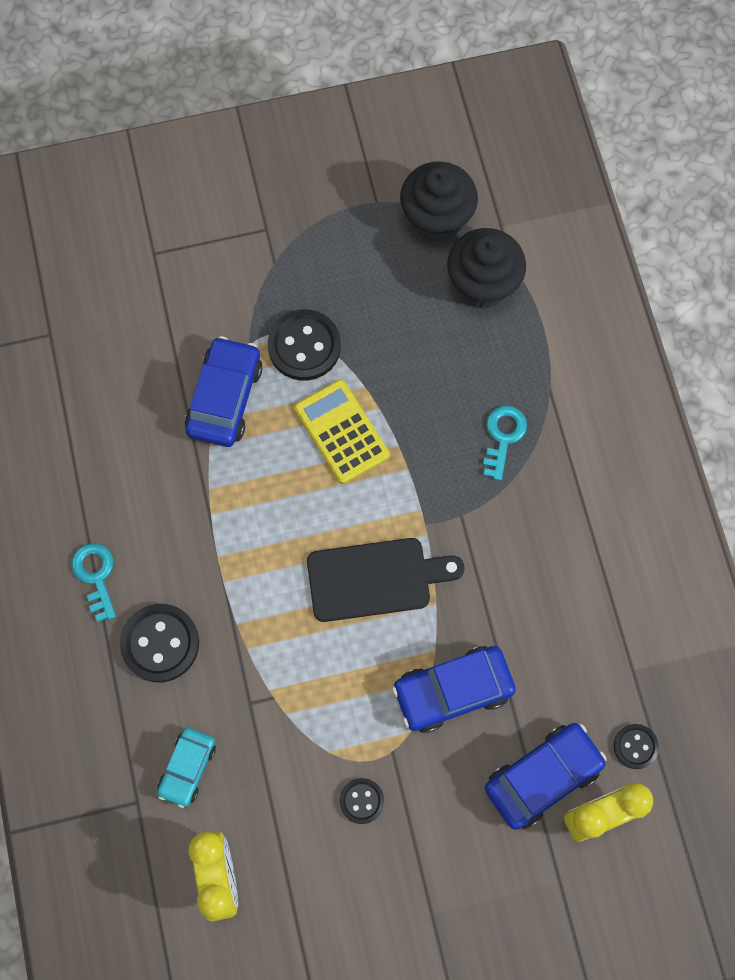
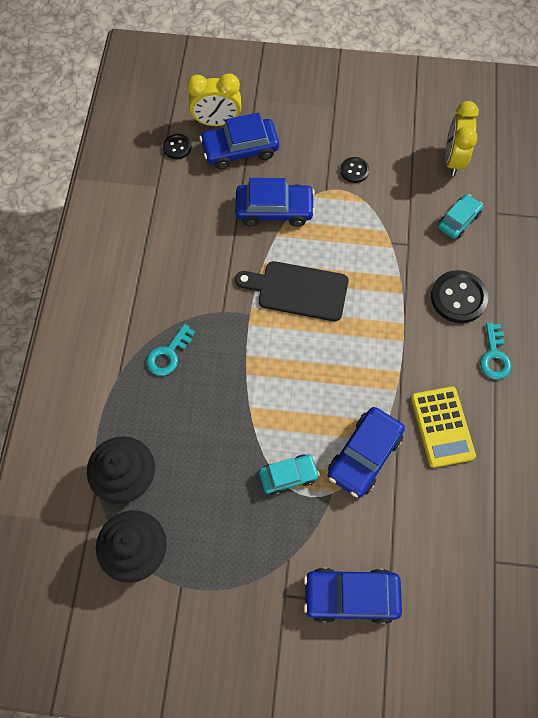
camera: 160 degrees left, 5 degrees down
(196, 251) = (351, 596): none -> blue car
(304, 346) = (288, 476): black button -> turquoise car
(341, 432) = (284, 398): yellow calculator -> yellow calculator (442, 427)

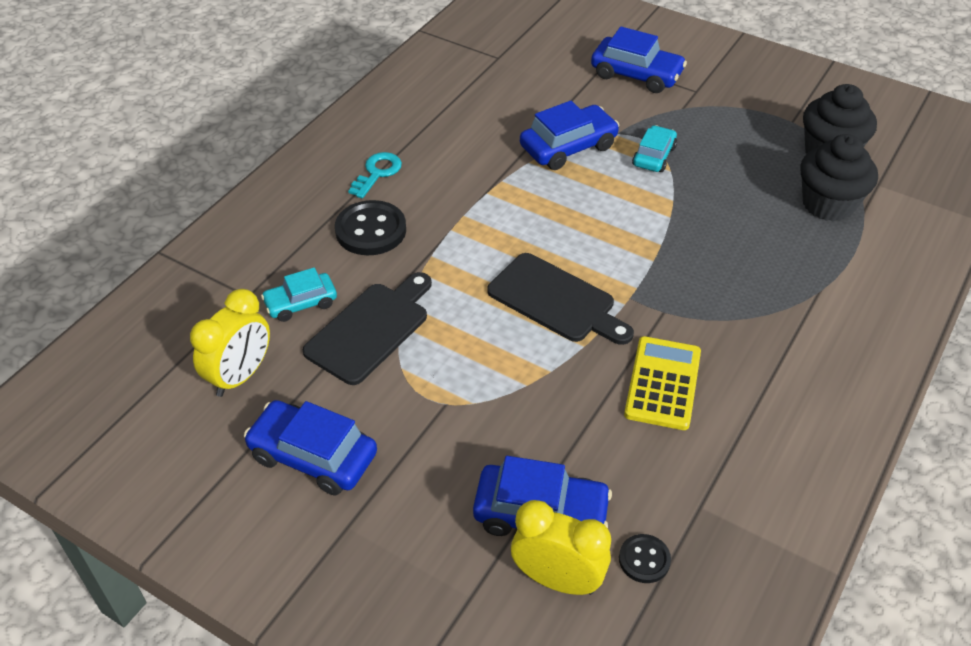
camera: 155 degrees left, 20 degrees down
(168, 354) = (749, 291): turquoise key -> none
(274, 210) = (534, 404): blue car -> blue car (313, 456)
(288, 476) = (654, 156): turquoise car -> turquoise car turned 105 degrees clockwise
(354, 171) = (387, 414): black button -> none
(402, 219) = (370, 330): none -> black cutting board
(442, 427) = (476, 142): yellow calculator -> yellow calculator (663, 383)

